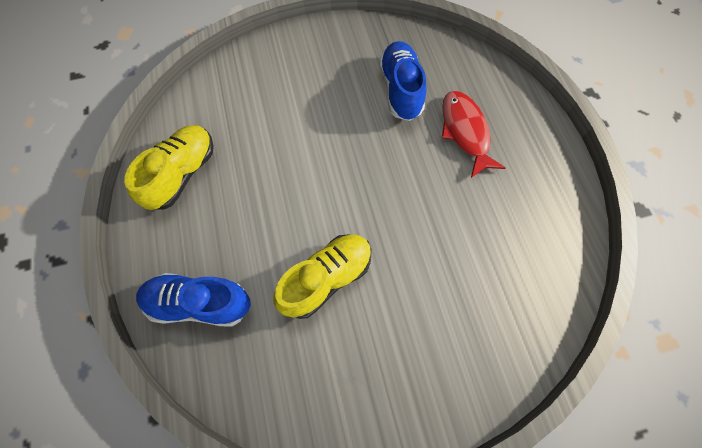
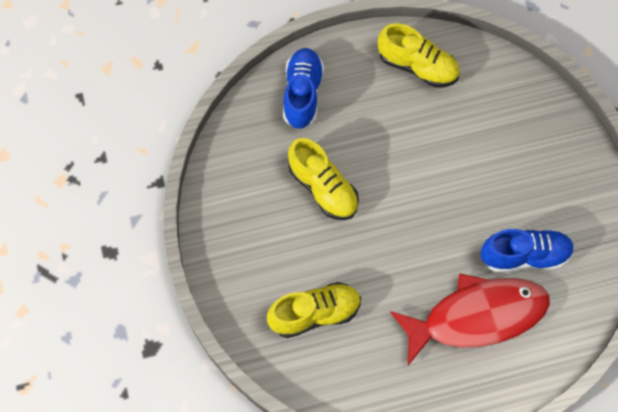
camera: 90 degrees right, 0 degrees up
(465, 132) = (477, 316): red fish -> red fish, size x1.58
(480, 288) = (315, 314): none -> yellow shoe

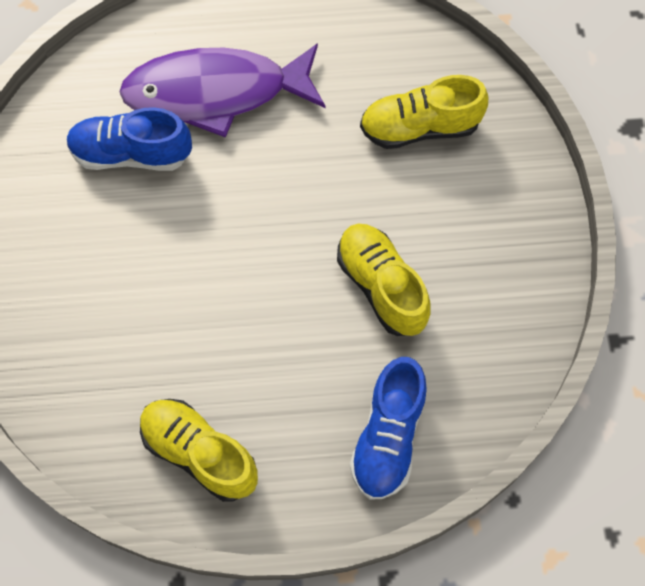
camera: 170 degrees left, 0 degrees up
(477, 316) = (216, 93): red fish -> purple fish

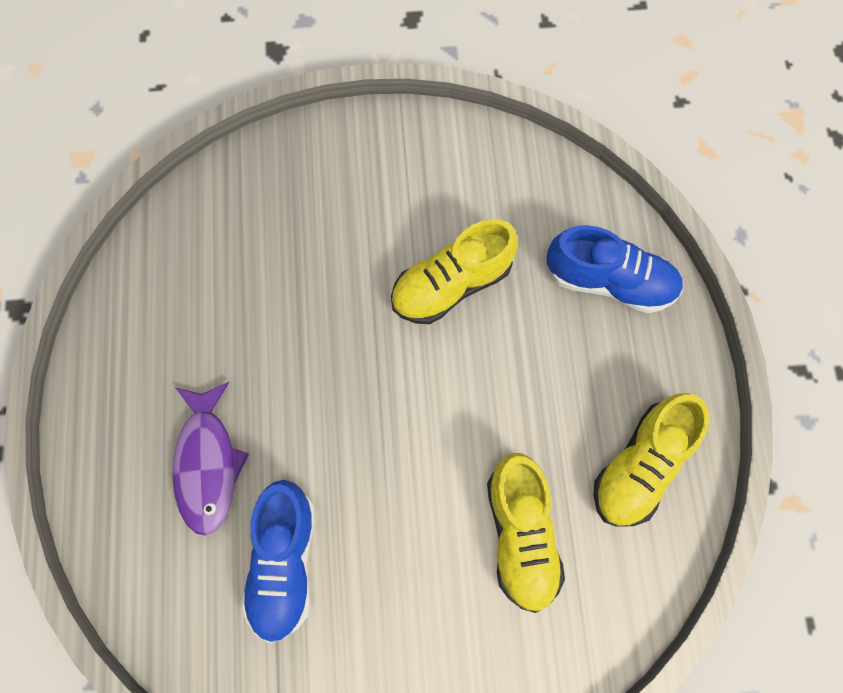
camera: 90 degrees left, 5 degrees up
(216, 93) = (208, 464): purple fish -> purple fish, size x0.63
(420, 127) = (267, 242): yellow shoe -> yellow shoe (520, 535)

